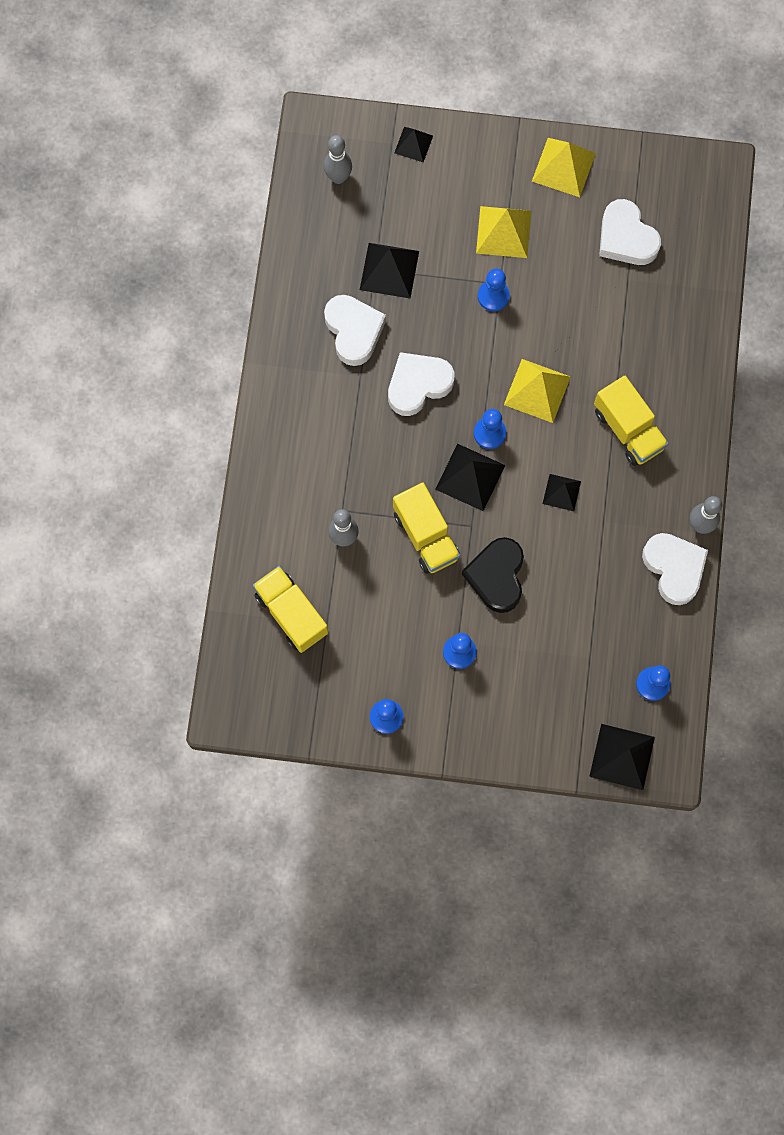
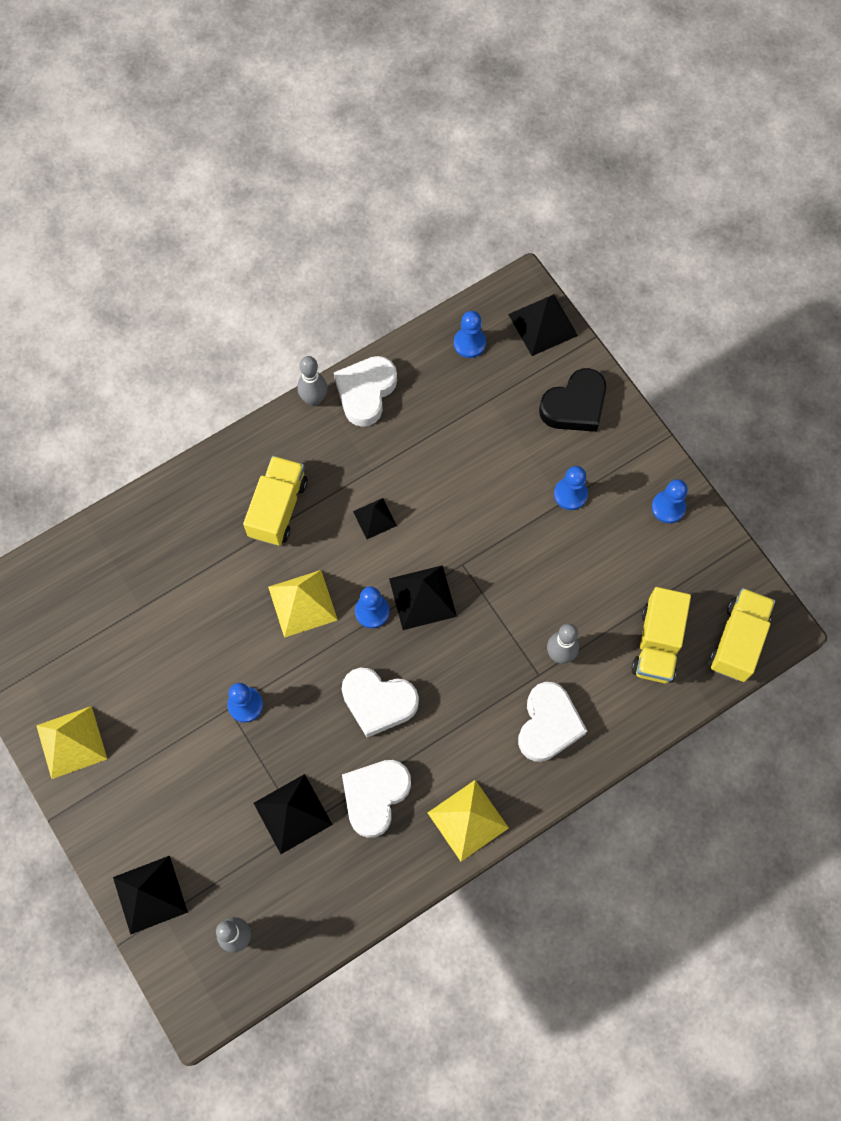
camera: 130 degrees left, 5 degrees down
(413, 144) = (150, 894): black pyramid -> black pyramid, size x1.64
(426, 536) = (501, 592): yellow truck -> yellow truck (738, 641)
(496, 576) = (486, 513): black heart -> black heart (575, 405)
(503, 232) = (176, 744): yellow pyramid -> yellow pyramid (468, 820)
(626, 238) = (102, 638): white heart -> white heart (548, 725)

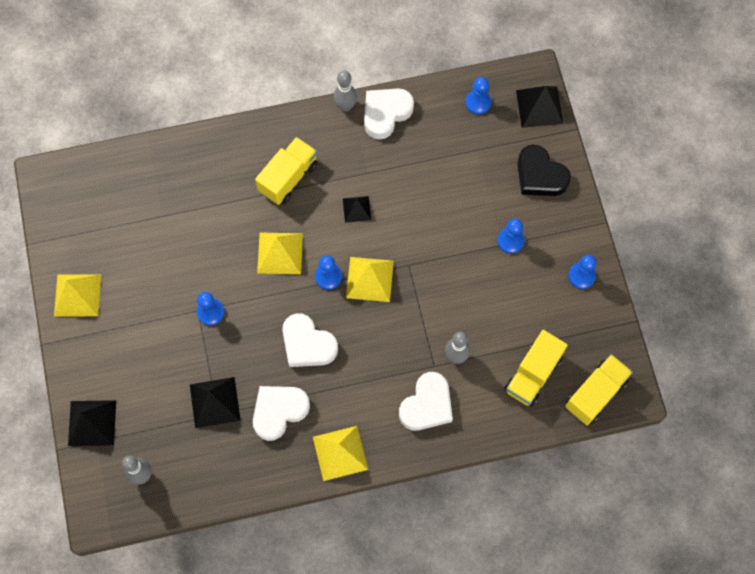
camera: 20 degrees right, 0 degrees up
(422, 597) = (369, 279): black pyramid -> yellow pyramid
(575, 405) = (540, 175): black heart -> black heart turned 60 degrees clockwise

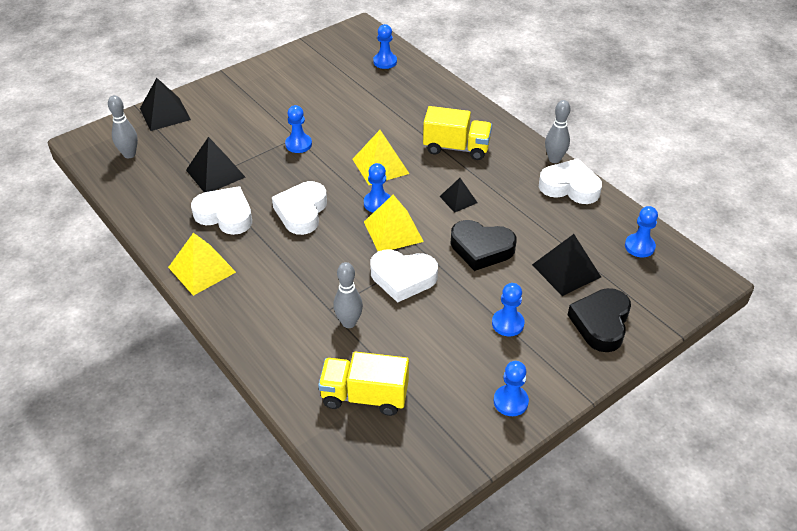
camera: 65 degrees right, 25 degrees down
(77, 295) = (272, 73): yellow pyramid -> none
(120, 179) = (385, 62): none -> blue pawn
(423, 220) = (481, 249): none -> black heart
(427, 405) = (283, 317): white heart -> white heart (403, 278)
(539, 107) = (678, 296): black pyramid -> black pyramid (566, 270)
(595, 394) = (373, 466): yellow truck -> none

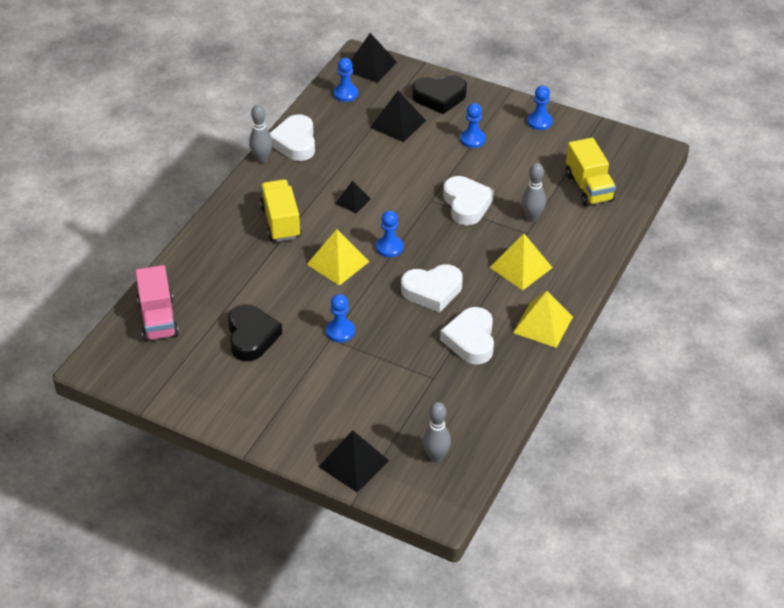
camera: 115 degrees left, 0 degrees up
(215, 173) = (421, 373): black pyramid -> black pyramid (370, 66)
(385, 62) = (158, 319): blue pawn -> pink truck
(393, 231) = (418, 227): yellow pyramid -> yellow pyramid (521, 267)
(481, 249) = (404, 172): black heart -> black heart (251, 337)

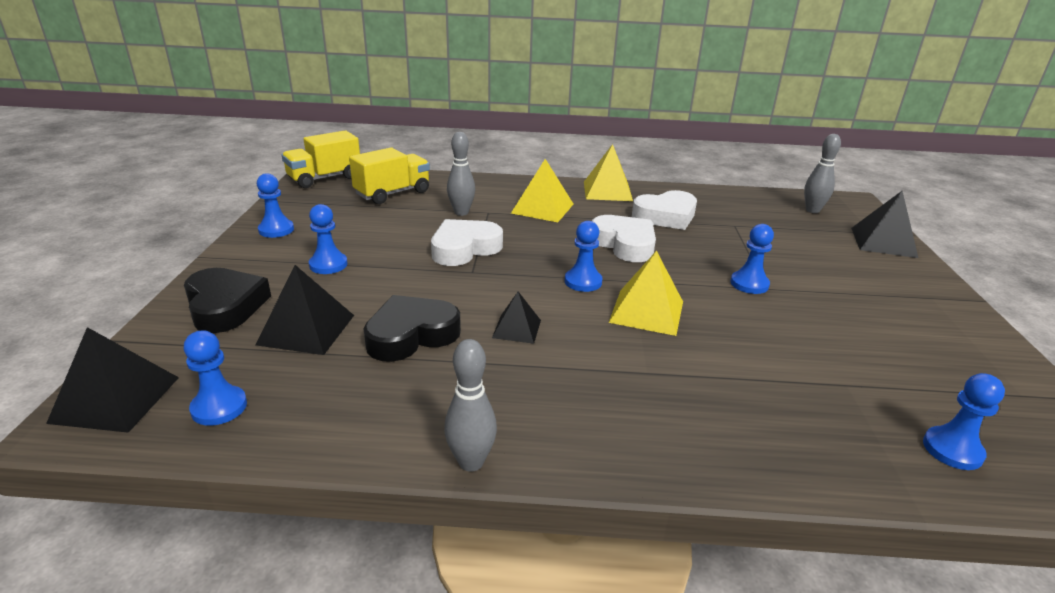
camera: 115 degrees left, 15 degrees down
(158, 319) = (952, 450): pink truck -> blue pawn
(251, 337) = (846, 344): black heart -> black heart (411, 335)
(281, 222) = (617, 384): yellow truck -> yellow truck (324, 178)
(295, 142) = (399, 431): white heart -> none

